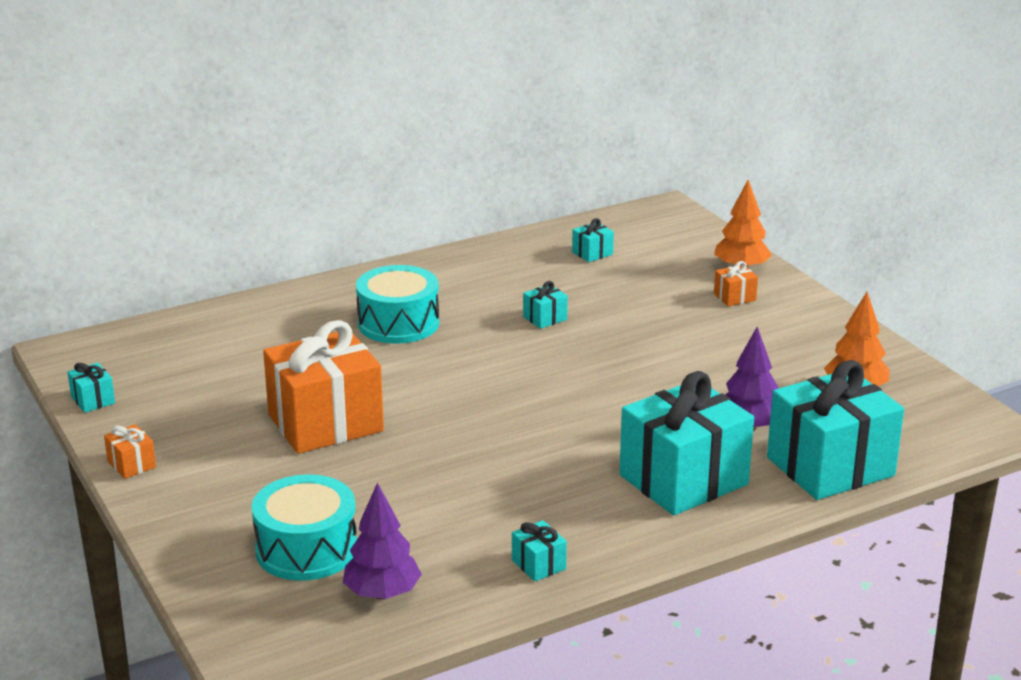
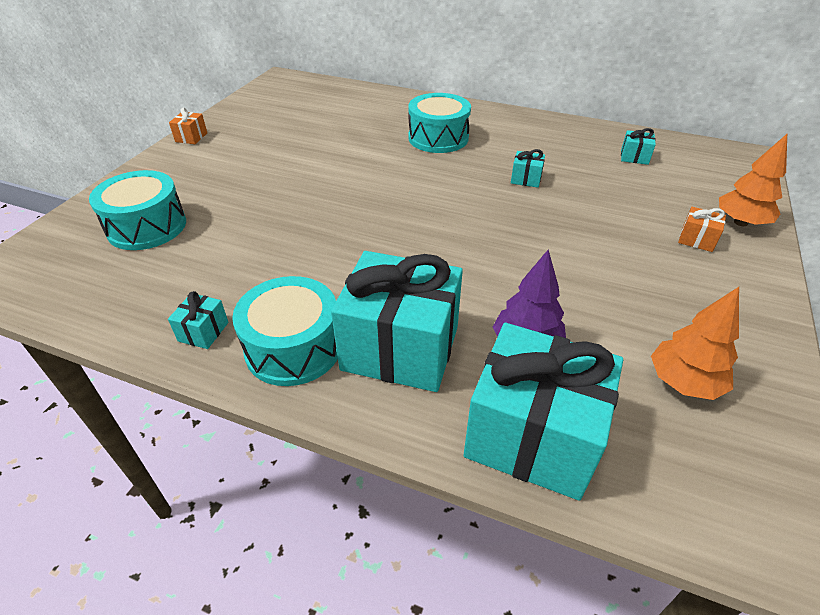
camera: 50 degrees right, 15 degrees up
(93, 400) = (243, 102): turquoise gift -> none
(325, 423) = (297, 168): orange gift -> none
(382, 593) = (113, 279): purple tree -> none
(619, 527) = (293, 347): none -> turquoise drum

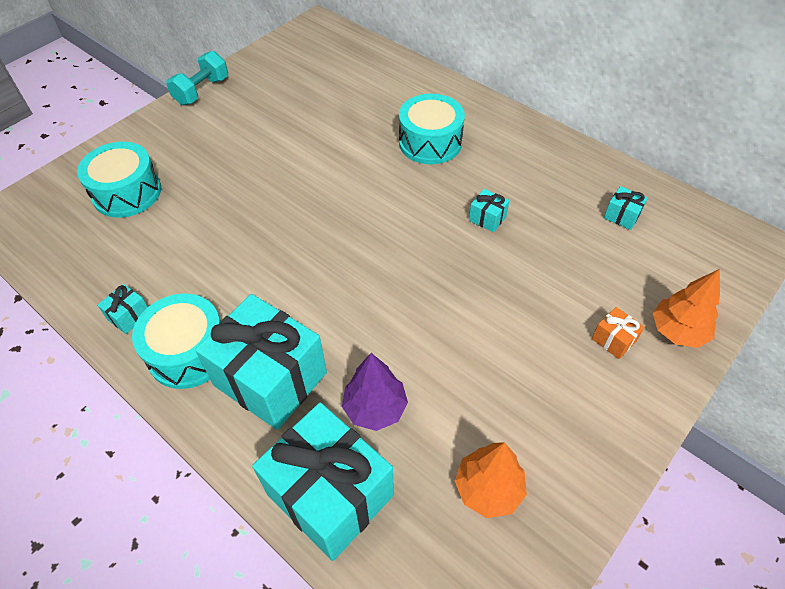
camera: 20 degrees right, 10 degrees up
(191, 137) = (202, 91): orange gift -> turquoise dumbbell

